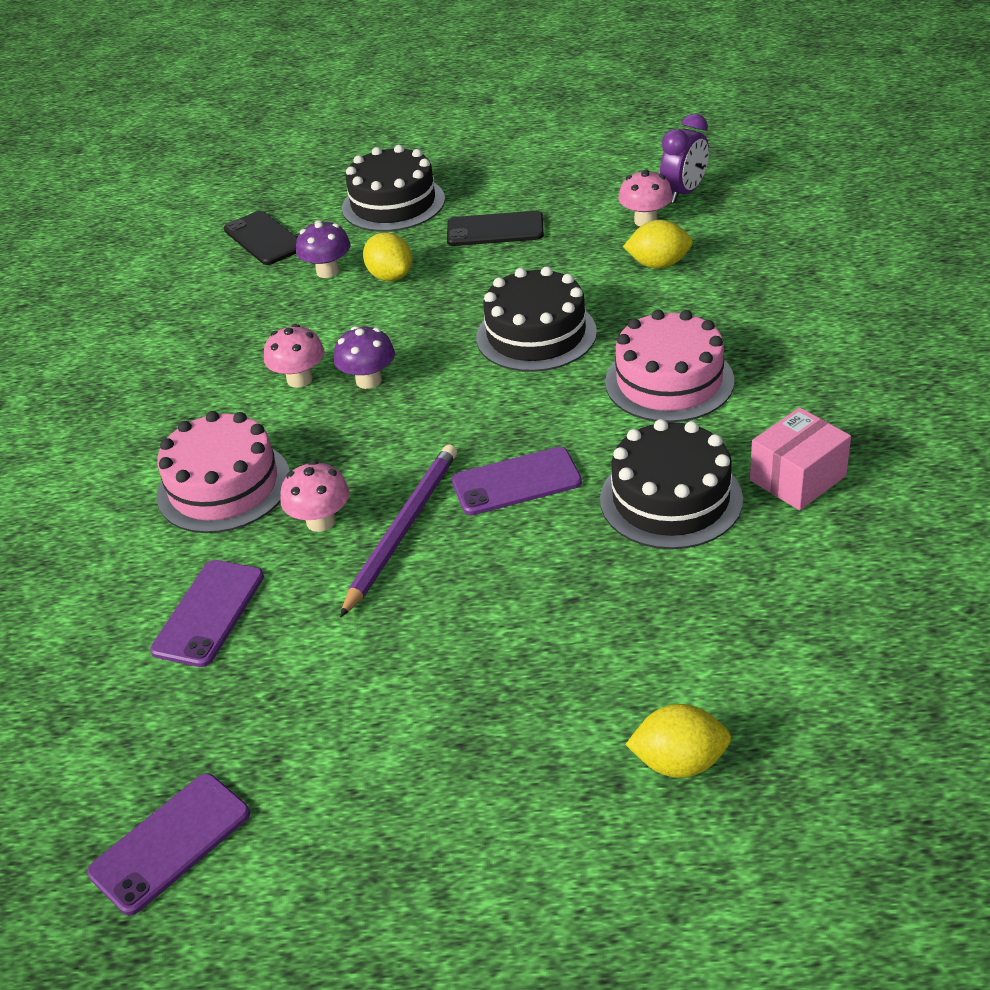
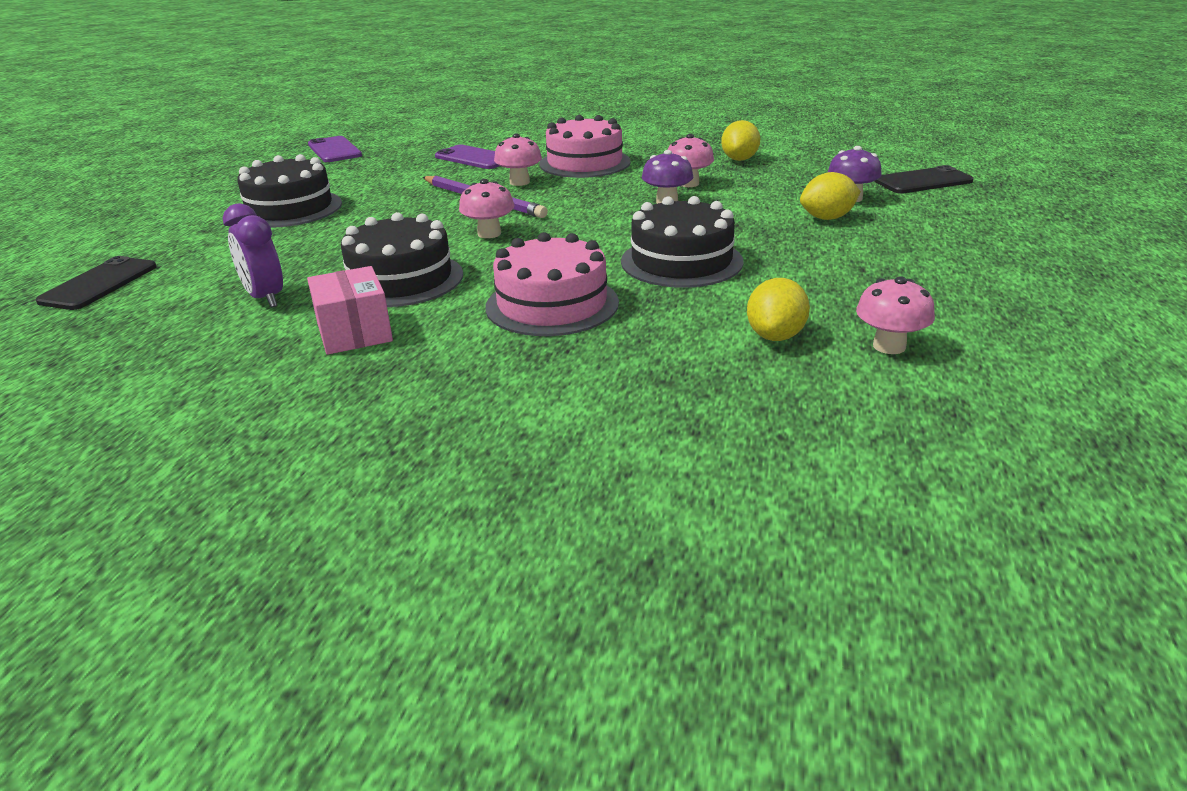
camera: 105 degrees right, 10 degrees down
(393, 204) = (979, 228): black cake -> black cake (290, 208)
(495, 230) = (901, 266): black phone -> black phone (99, 284)
(516, 482) = (489, 233): purple phone -> pink mushroom
(679, 762) = (188, 245): yellow lemon -> yellow lemon (739, 159)
(684, 193) = (962, 385): purple clock -> purple clock (265, 298)

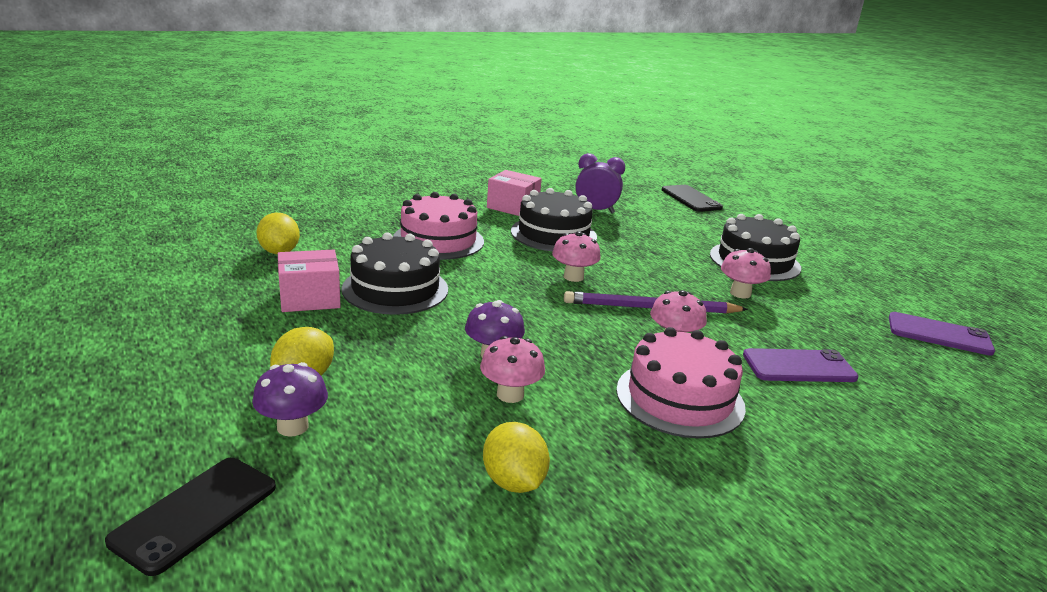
camera: 135 degrees right, 5 degrees down
(779, 271) = (310, 298): none -> pink box
(889, 346) = (201, 261): pink mushroom -> pink mushroom (740, 293)

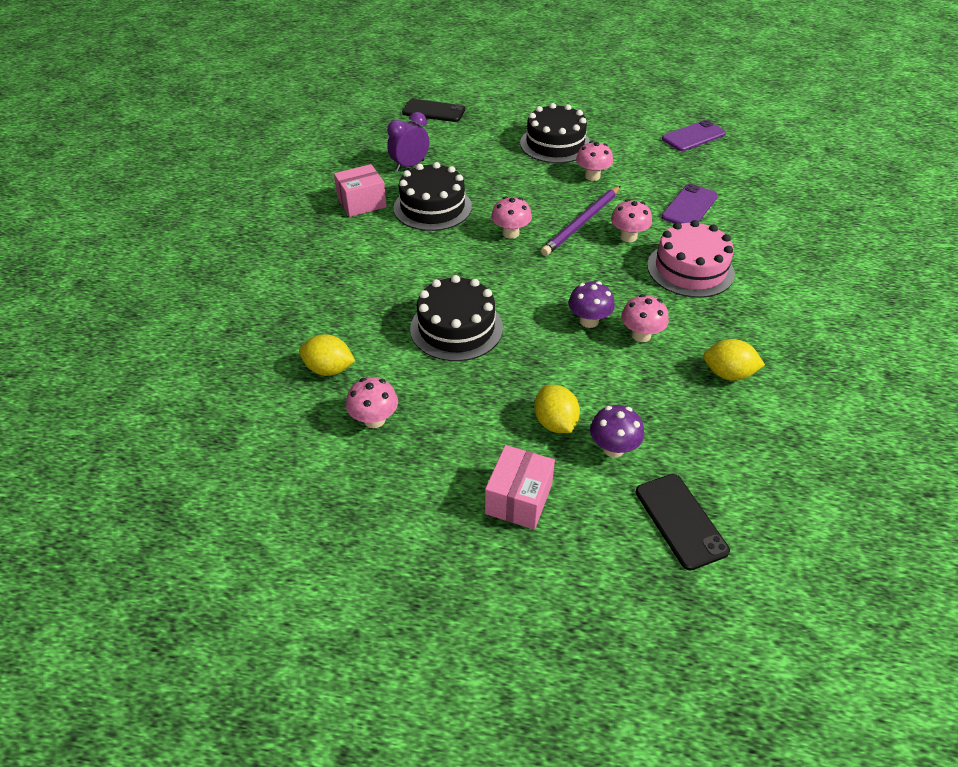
camera: 50 degrees left, 20 degrees up
(230, 287) = (374, 419): none -> pink mushroom
(310, 298) = (434, 380): pink box -> pink box (518, 499)
(438, 240) = (389, 270): pink cake -> none

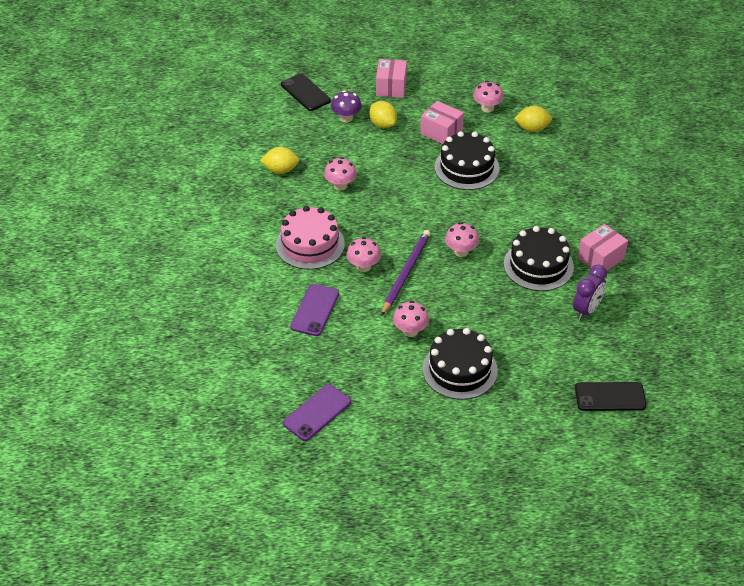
camera: 165 degrees right, 0 degrees up
(467, 390) = (441, 132): none -> pink box
(589, 321) = (378, 189): purple mushroom -> none

